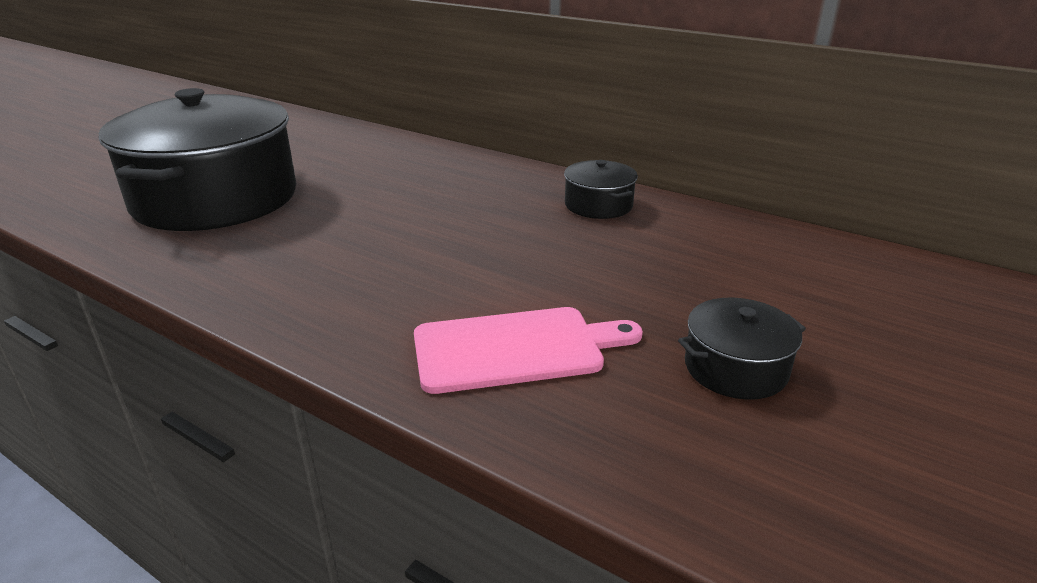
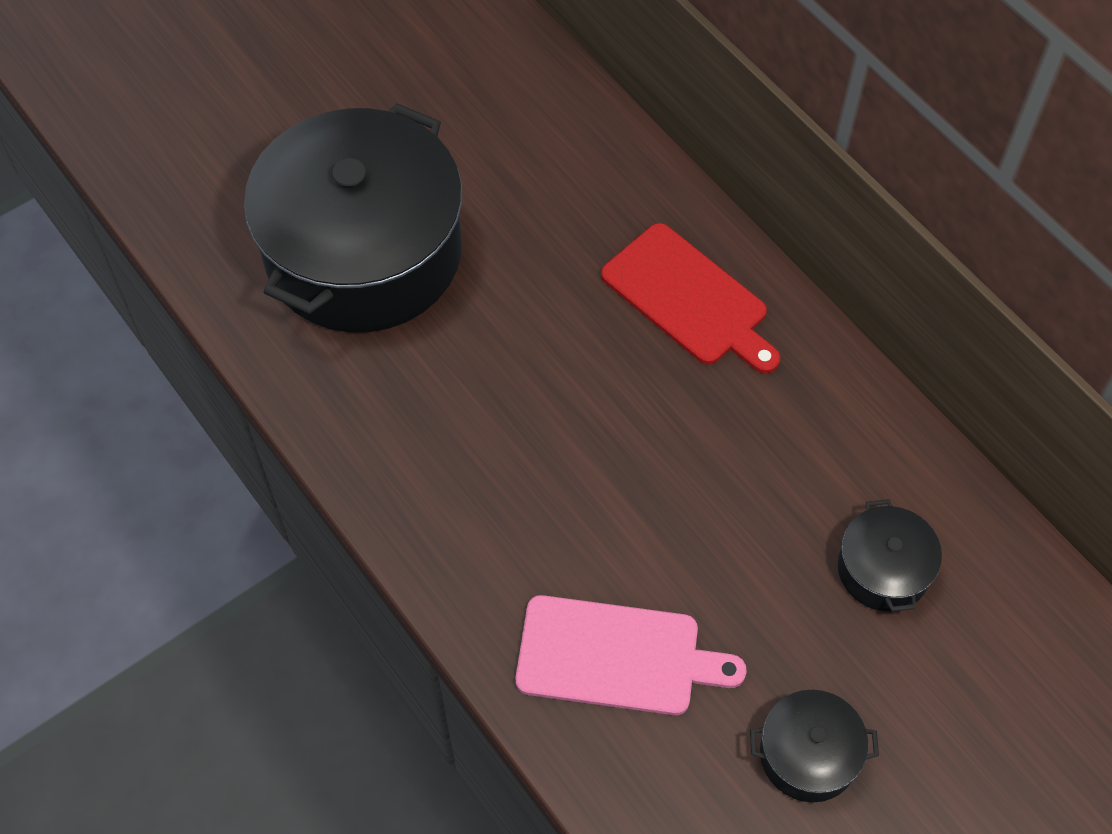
camera: 20 degrees right, 30 degrees up
(476, 180) = (689, 299): none -> red cutting board
(598, 205) = (819, 411): black pot -> black pot (883, 569)

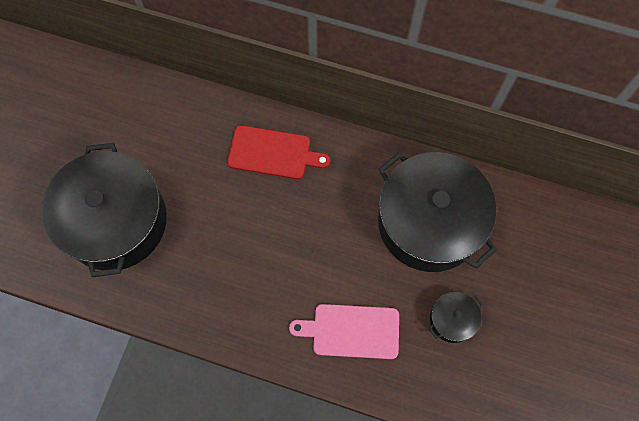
camera: 35 degrees left, 10 degrees up
(616, 656) = (351, 331): pink cutting board -> pink cutting board turned 150 degrees counterclockwise
(883, 569) = (429, 222): black pot -> black pot, size x2.36

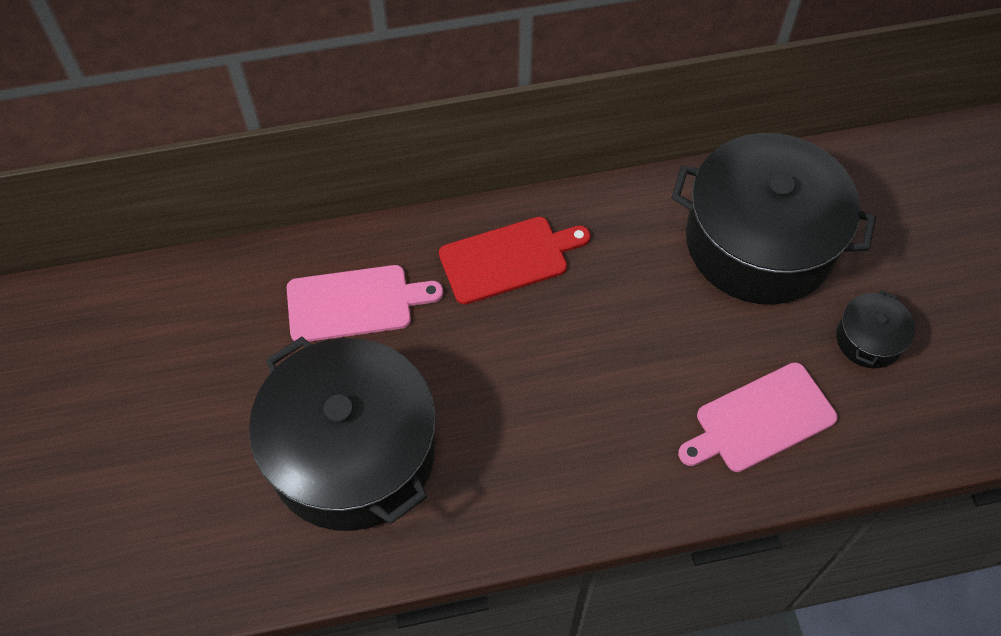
camera: 30 degrees left, 10 degrees down
(171, 134) = (355, 303): none -> pink cutting board

